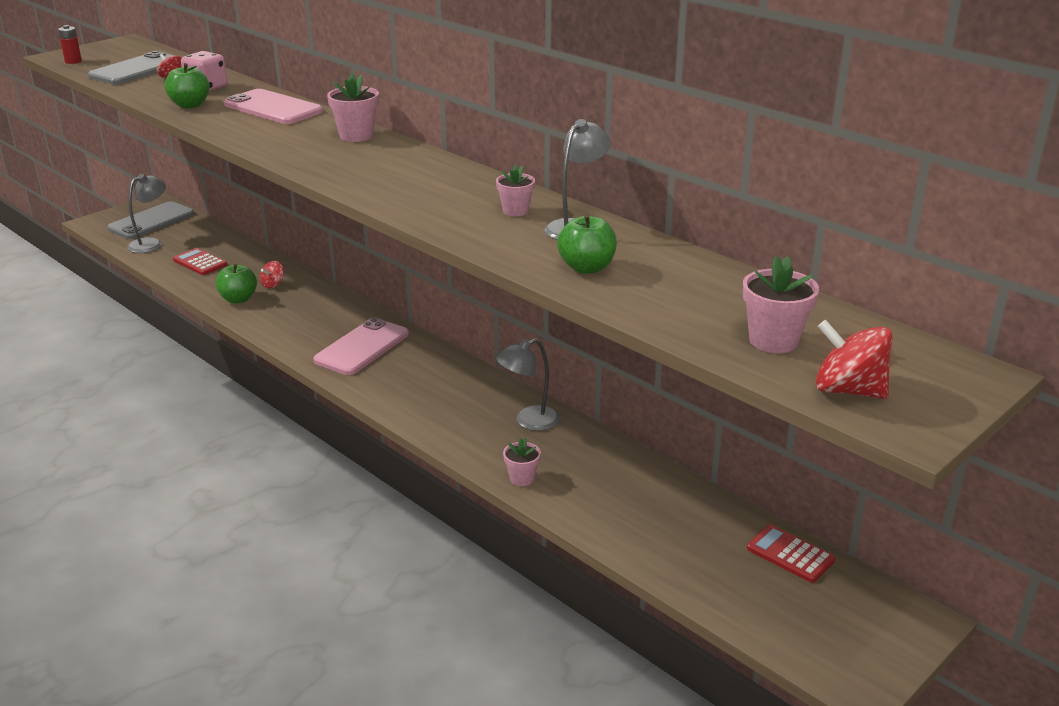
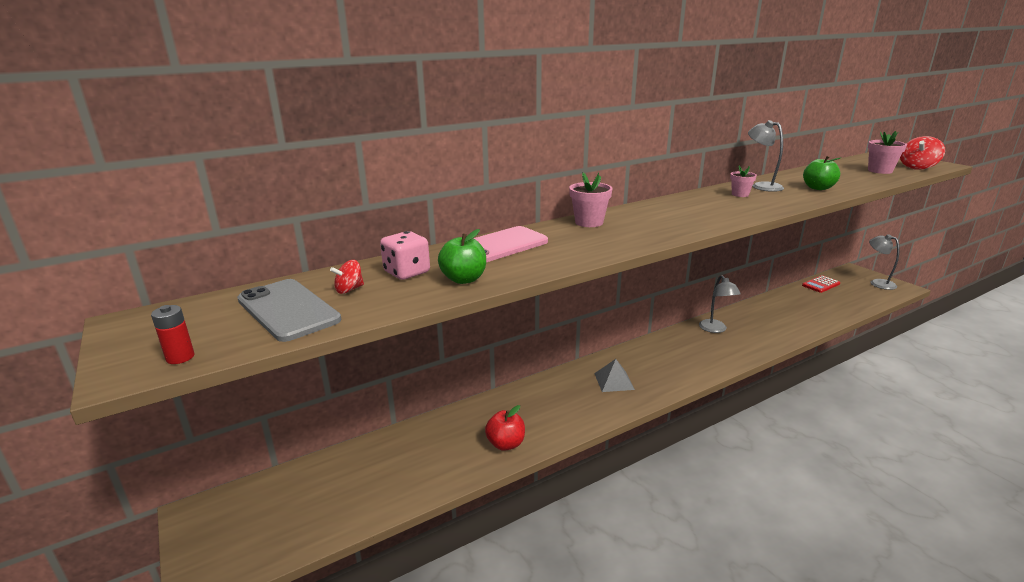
camera: 75 degrees left, 5 degrees down
(151, 221) = (253, 515): grey phone -> none
(151, 243) = (324, 514): grey lamp -> grey lamp (877, 283)
(200, 262) = (406, 471): red calculator -> none
(238, 299) = (505, 444): green apple -> red apple
(273, 284) = (484, 421): red spinning top -> none
(362, 347) = (614, 381): pink phone -> grey pyramid
(522, 478) = (778, 338): pink flower pot -> none

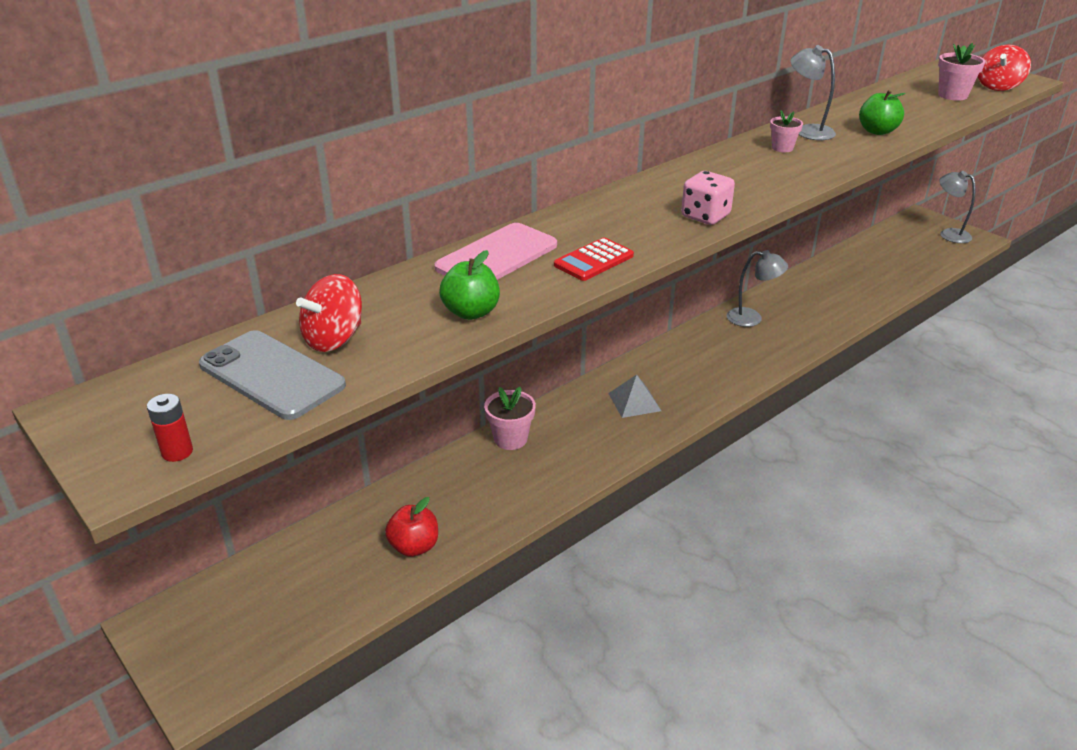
camera: 10 degrees left, 10 degrees up
(349, 289) = (334, 339): red spinning top -> red spinning top, size x1.73
(407, 272) = (395, 307): pink dice -> pink dice (705, 216)
(505, 444) = (517, 497): red apple -> red apple (414, 547)
(589, 222) = (600, 209): pink flower pot -> pink flower pot (510, 439)
(715, 329) = (752, 318): grey lamp -> grey lamp turned 60 degrees counterclockwise
(820, 284) = (879, 241): red calculator -> red calculator (593, 260)

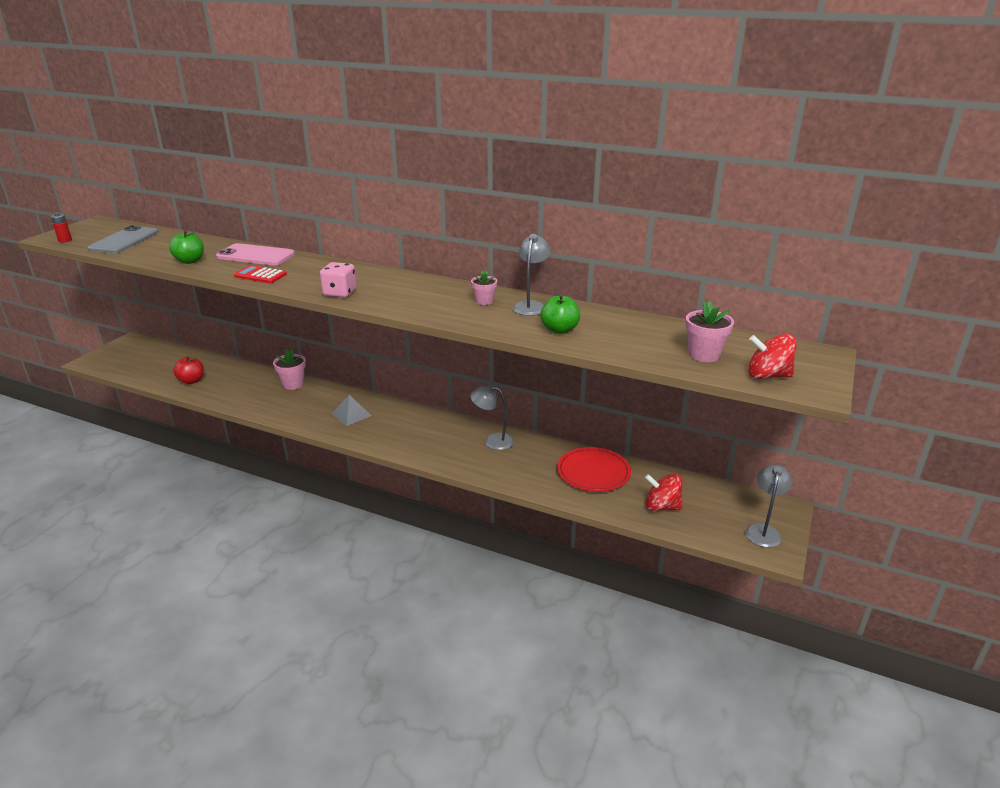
camera: 65 degrees right, 5 degrees down
(334, 339) = (158, 243): red spinning top -> red spinning top (661, 506)
(752, 318) = (492, 441): grey lamp -> grey lamp turned 120 degrees clockwise
(837, 280) = (593, 472): none -> red plate

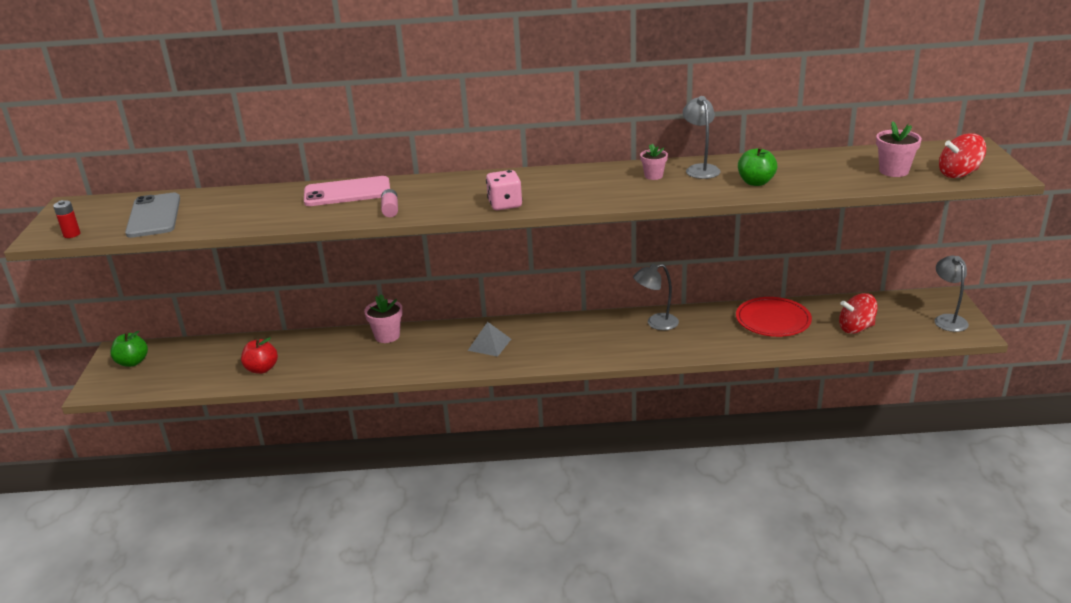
camera: 25 degrees left, 0 degrees up
(190, 261) = (281, 216): green apple -> green apple (132, 362)
(260, 275) = (390, 210): red calculator -> pink battery

